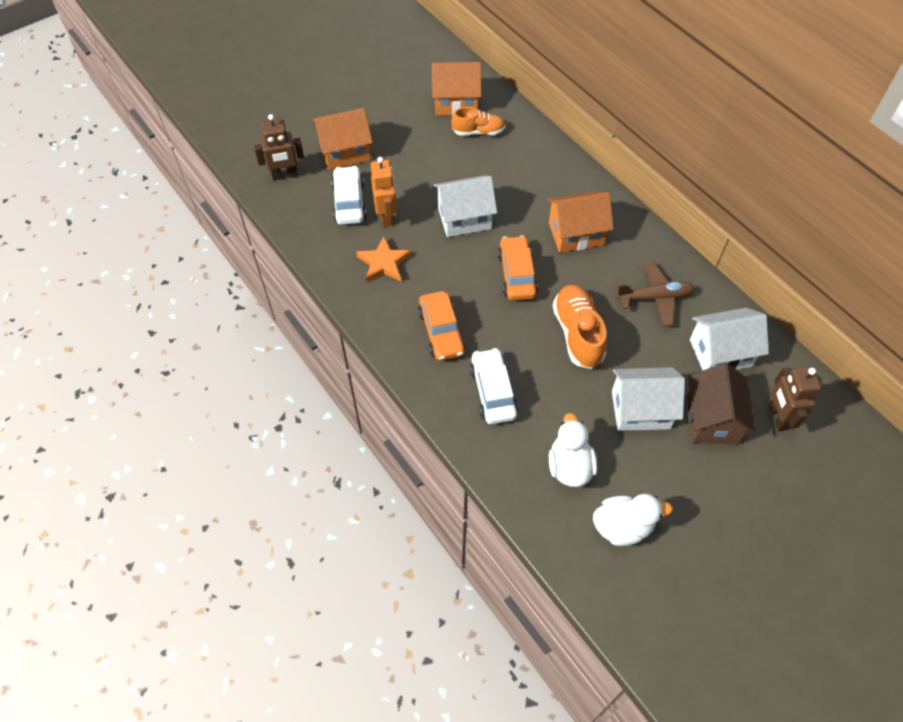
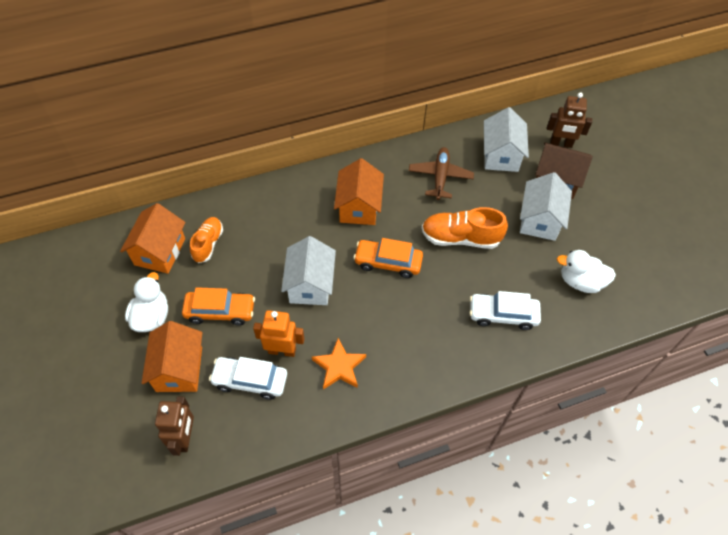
camera: 75 degrees left, 0 degrees up
(441, 332) = (432, 337): orange car -> orange car (220, 311)
(622, 527) = (634, 264): white duck -> white duck (152, 316)

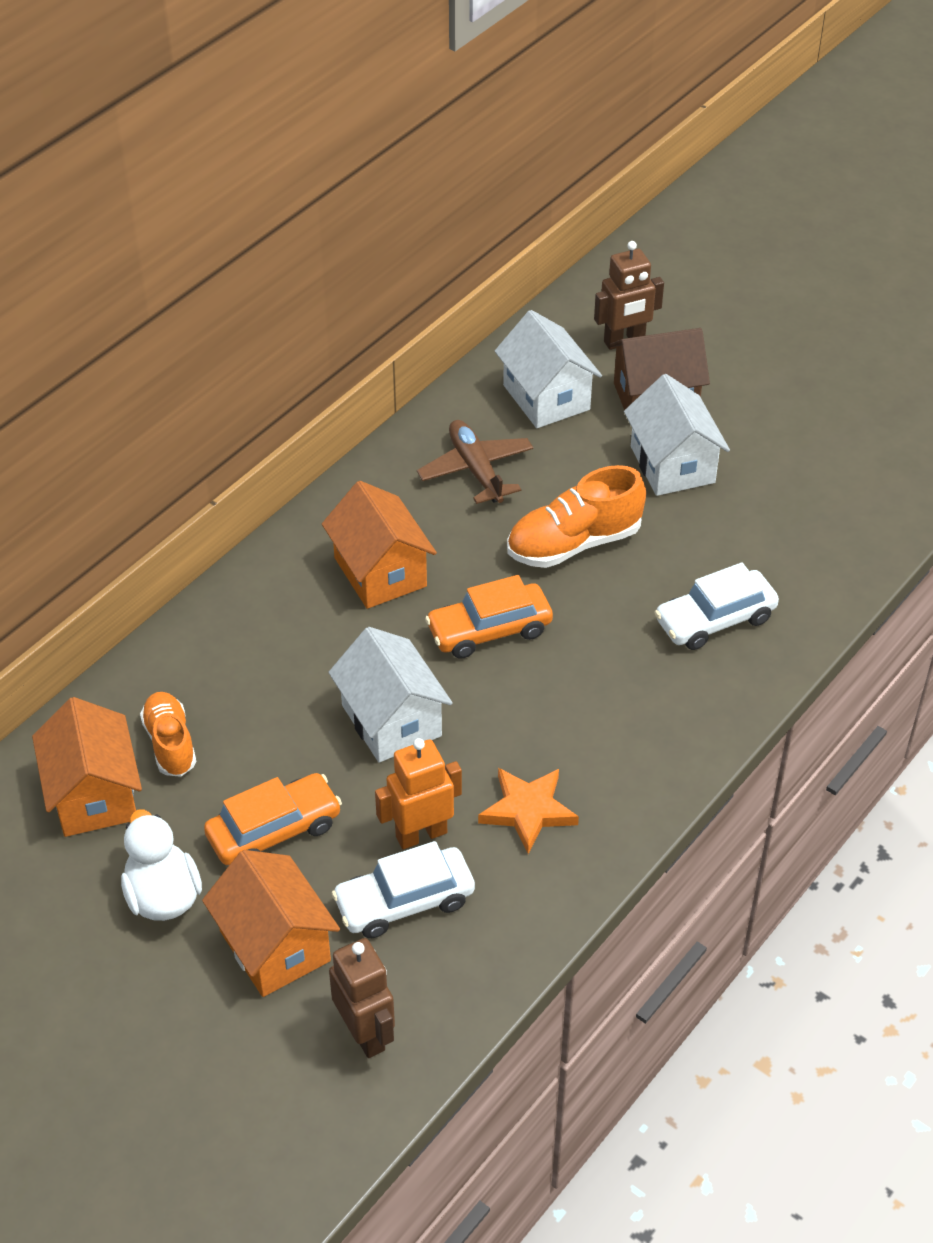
camera: 30 degrees left, 10 degrees down
(580, 281) = (791, 522): white duck -> none

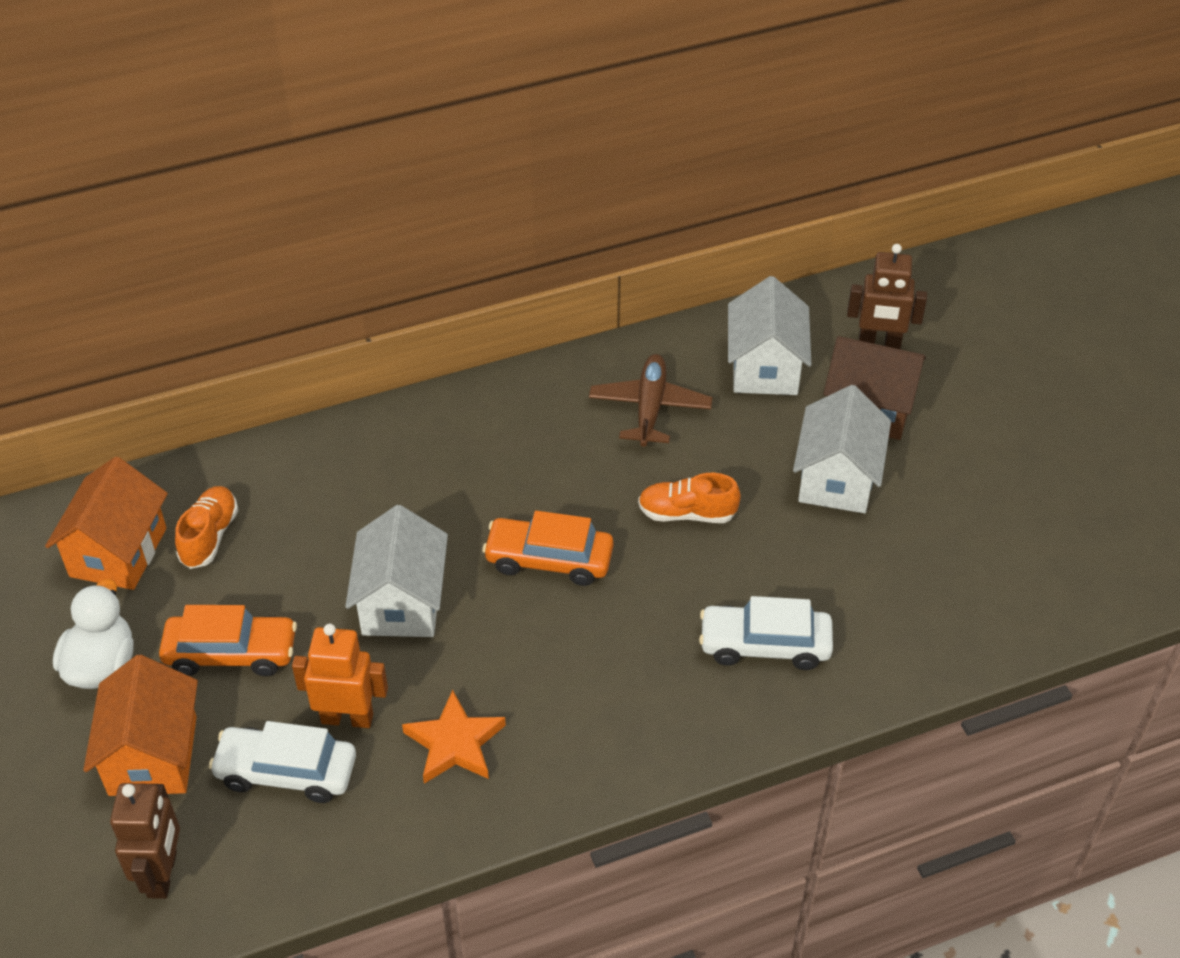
camera: 30 degrees right, 0 degrees up
(380, 572) = (495, 464): orange house -> none
(574, 543) = (687, 513): orange shoe -> orange shoe, size x0.65

